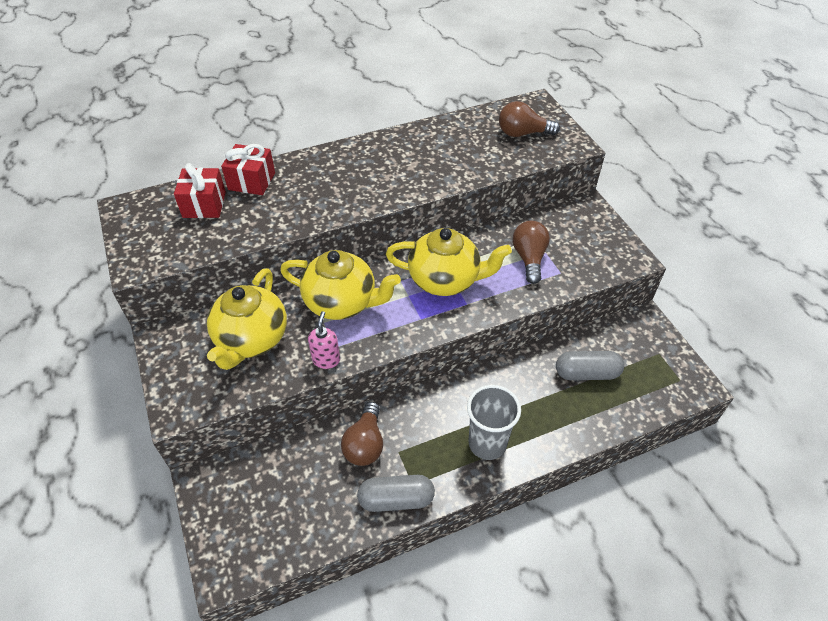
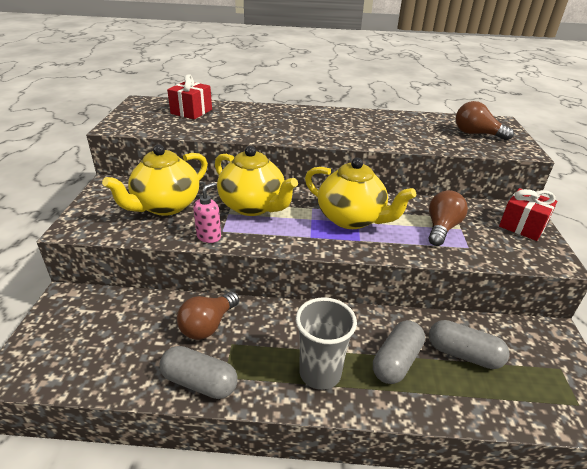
camera: 25 degrees right, 15 degrees down
(252, 181) = (235, 109): red gift -> red gift (522, 226)
(540, 404) = (396, 361): none -> grey capsule

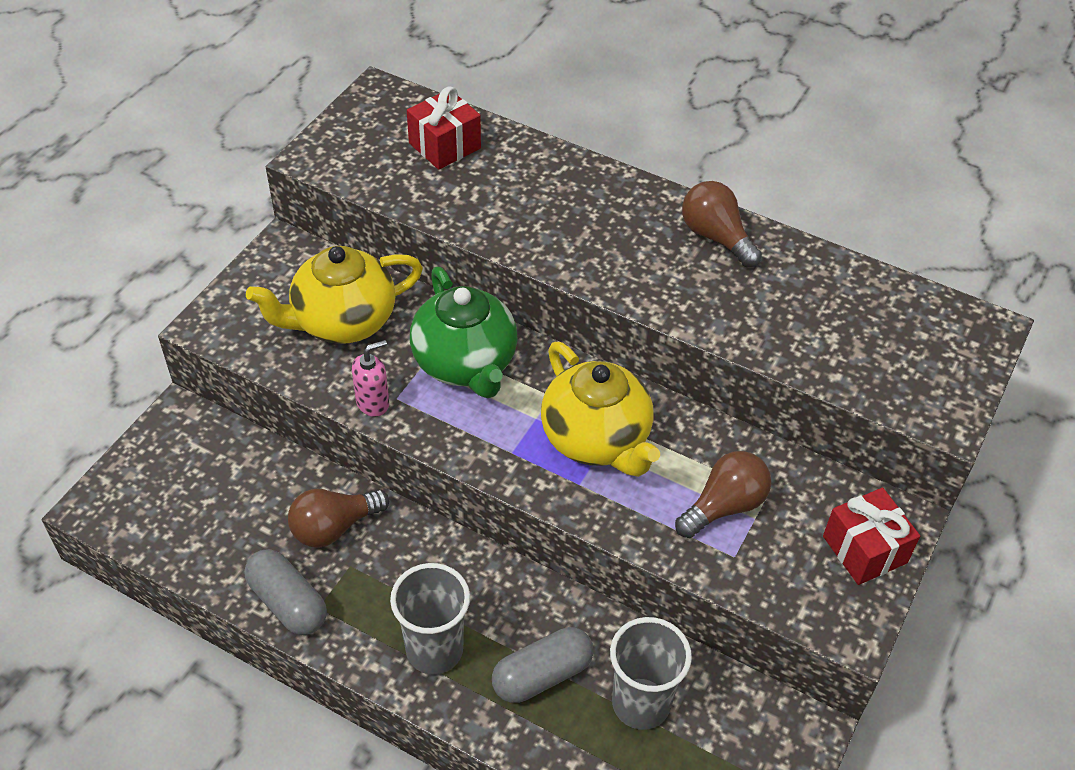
camera: 25 degrees right, 15 degrees up
(253, 206) = (465, 363): yellow teapot -> green teapot
(463, 354) = (641, 703): grey capsule -> grey cup
(476, 134) = (900, 349): brown light bulb -> brown light bulb (716, 237)

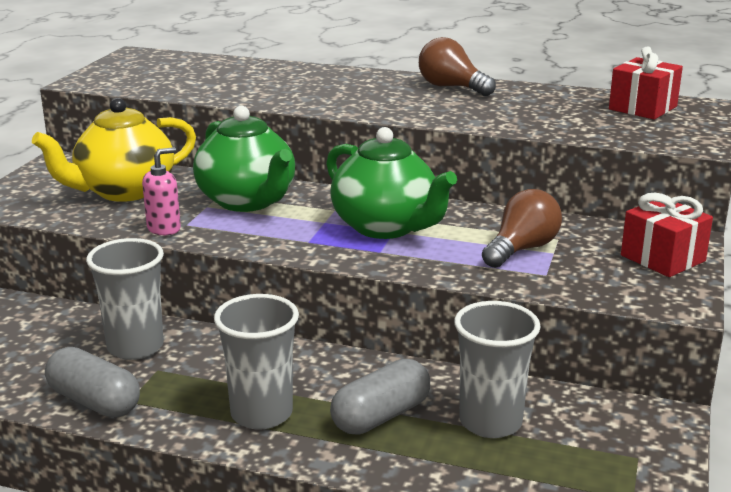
camera: 10 degrees left, 25 degrees down
(334, 527) = (135, 347): brown light bulb -> grey cup
(444, 146) = (201, 69): red gift -> red gift (642, 108)
(596, 439) = (386, 227): yellow teapot -> green teapot

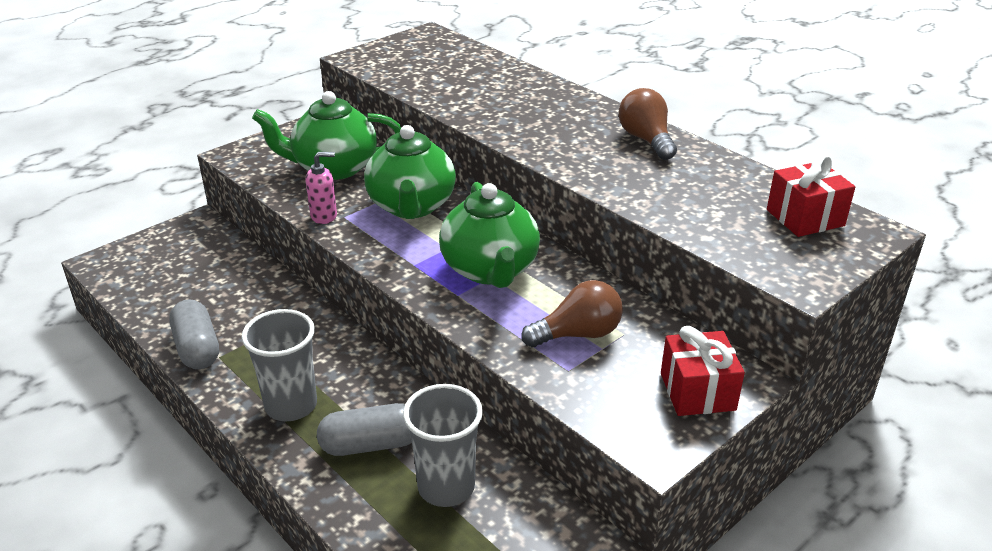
camera: 30 degrees right, 10 degrees up
(124, 191) = (334, 168): yellow teapot -> green teapot
(135, 347) = (265, 309): grey cup -> none

